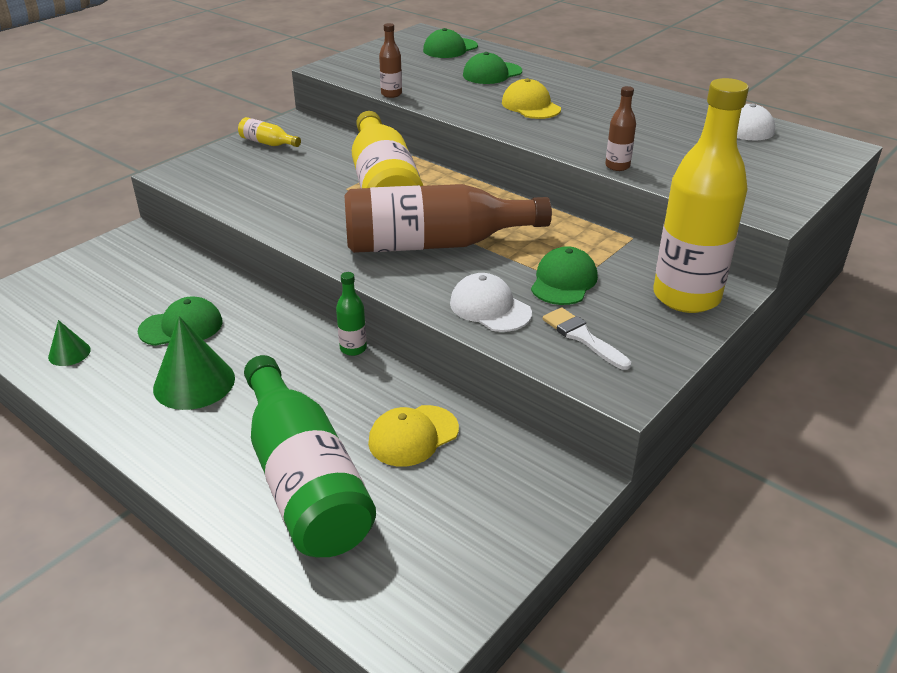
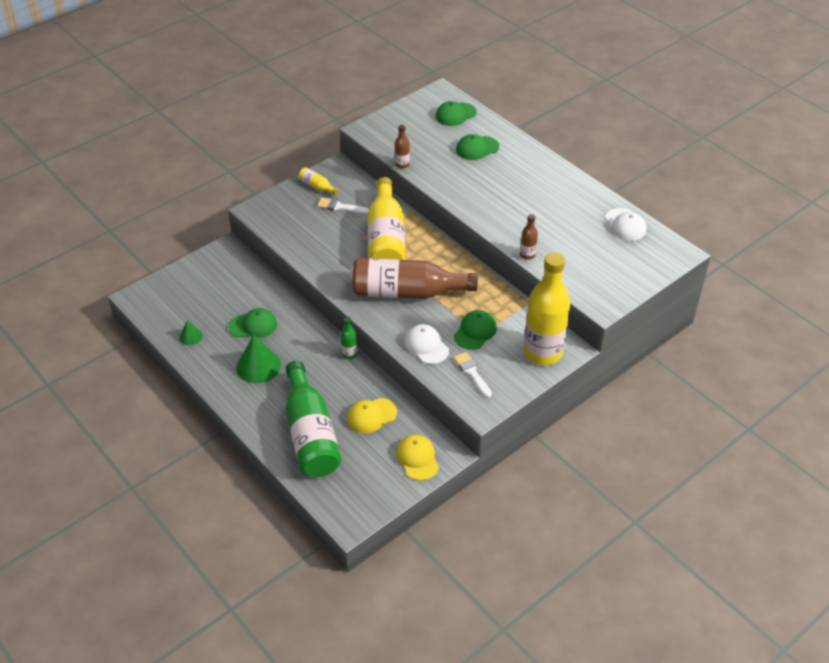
camera: 10 degrees right, 10 degrees up
(306, 160) = (340, 207): none -> white brush
(530, 106) = (492, 188): yellow cap -> yellow cap (417, 458)

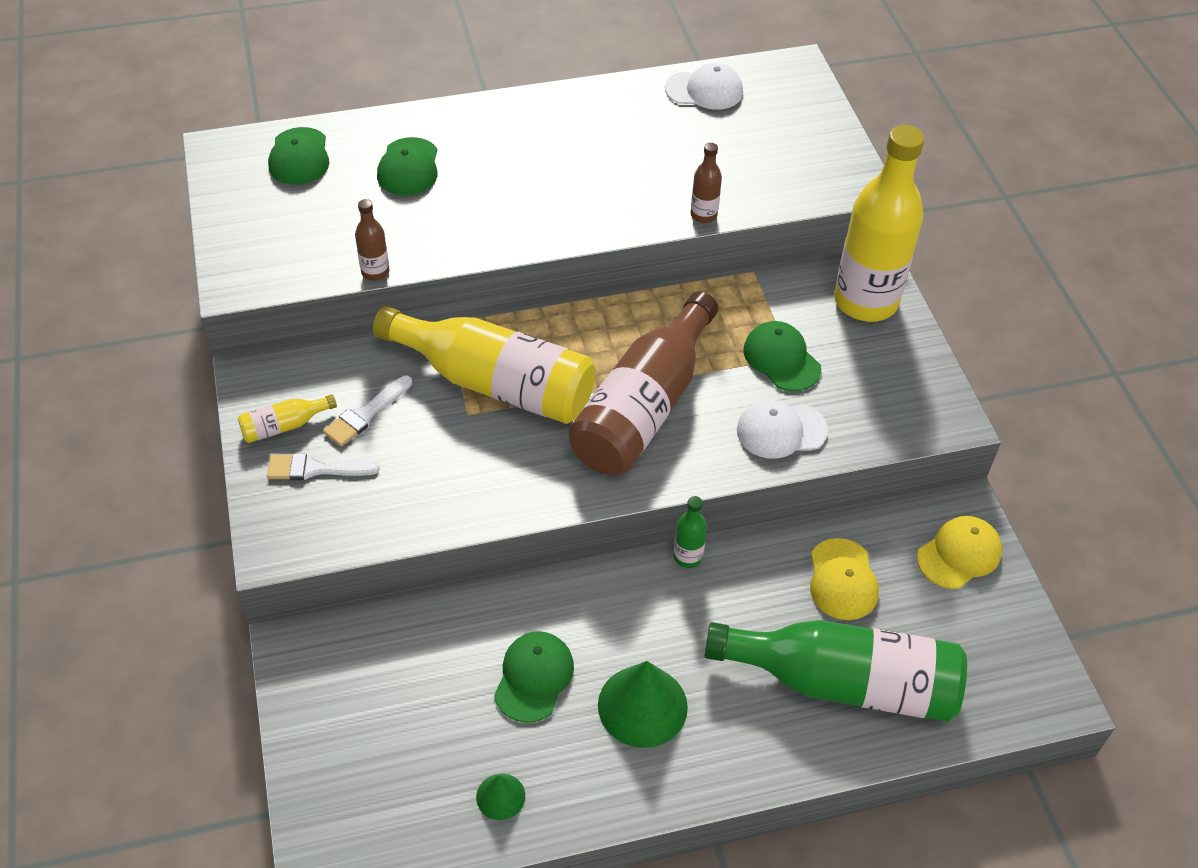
camera: 65 degrees left, 5 degrees up
(417, 458) = (959, 554): yellow cap -> yellow cap turned 135 degrees clockwise
(472, 373) = (868, 399): white brush -> white brush (315, 469)

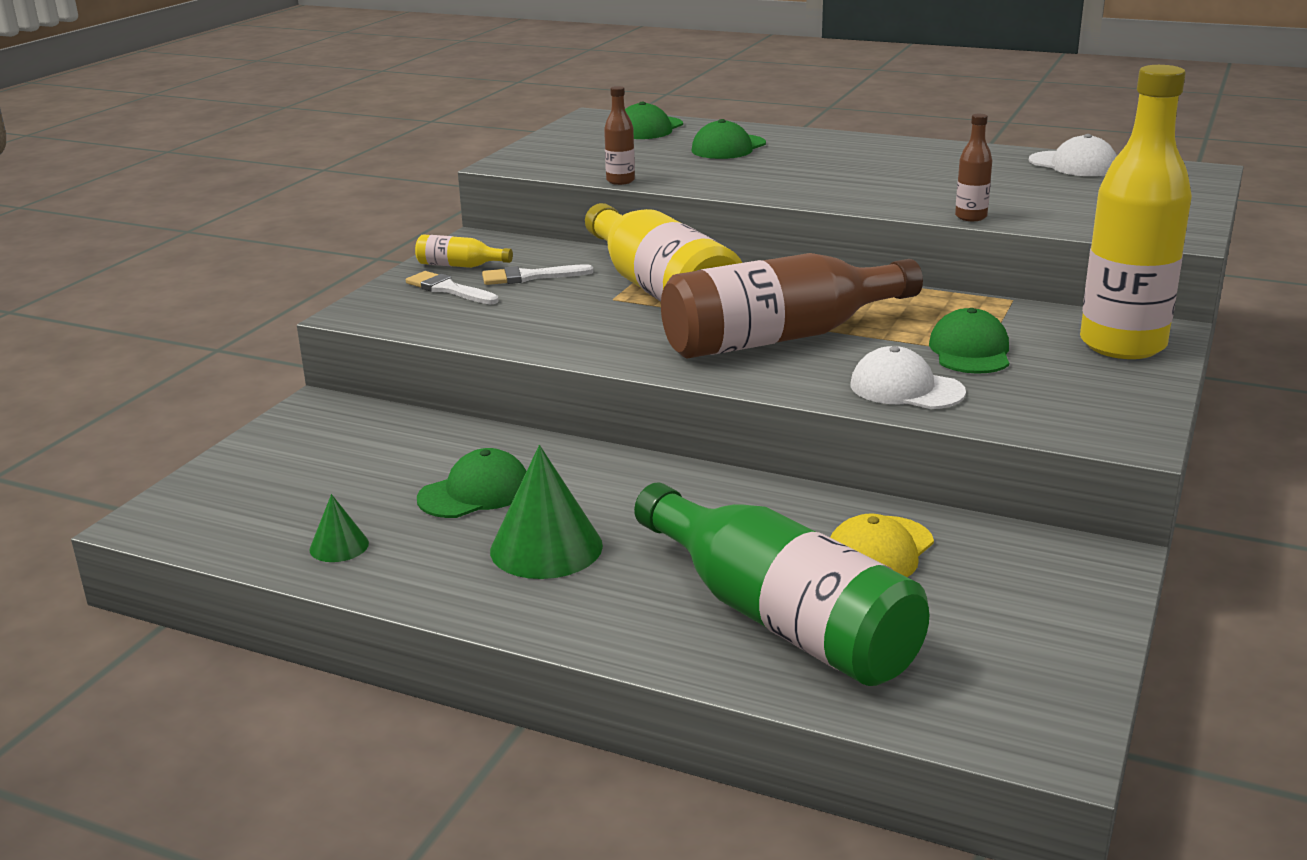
camera: 40 degrees right, 25 degrees down
(688, 557) = (727, 478): green bottle -> none
(959, 554) = (1054, 586): yellow cap -> none

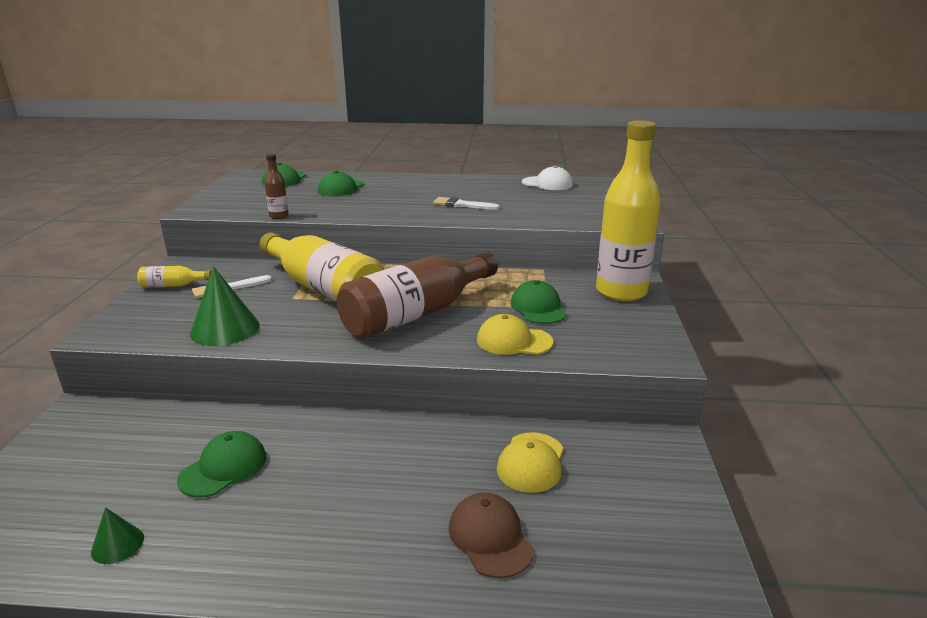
camera: 20 degrees left, 0 degrees up
(448, 289) = (169, 305): white brush -> white brush (462, 205)
(546, 547) = (294, 509): green cone -> green cone (225, 329)
(780, 618) = (490, 537): green bottle -> brown cap
(906, 388) = (514, 341): white cap -> yellow cap
(971, 217) = (511, 221): brown bottle -> none

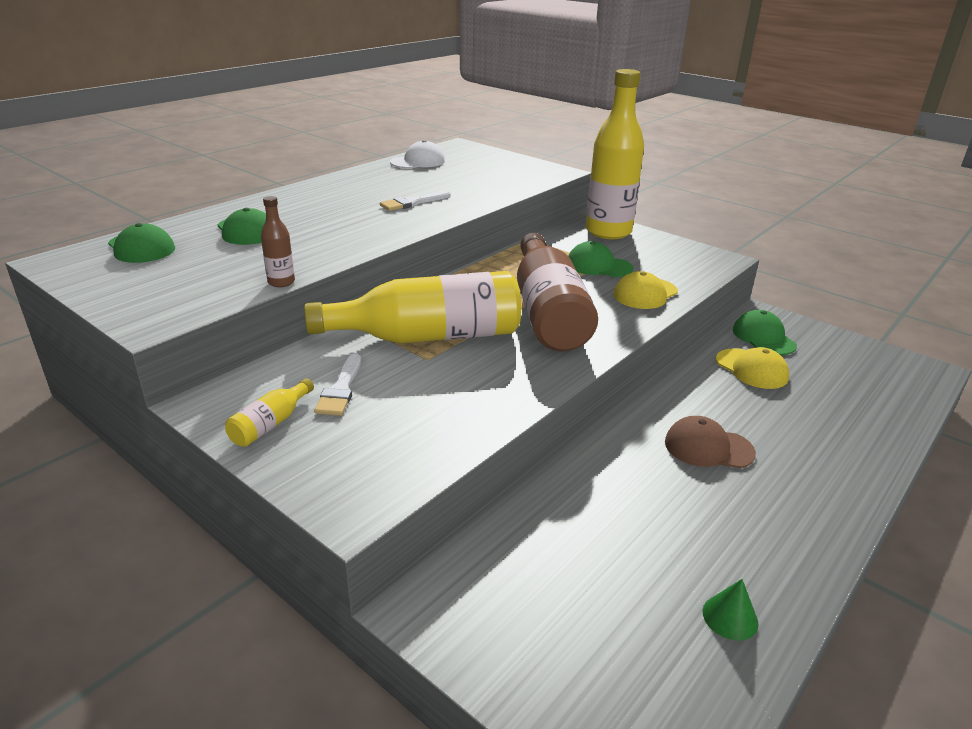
camera: 55 degrees left, 5 degrees up
(223, 468) = (646, 518): green cap -> green cap (763, 337)
(225, 329) = (454, 416): green cone -> none
(490, 537) = (828, 417): brown cap -> brown cap (708, 447)

